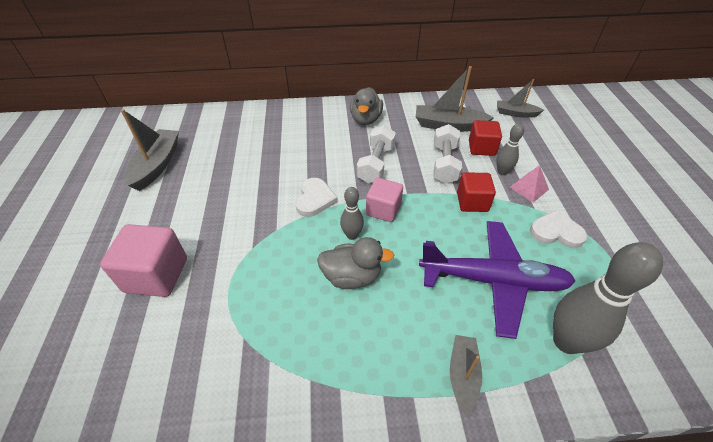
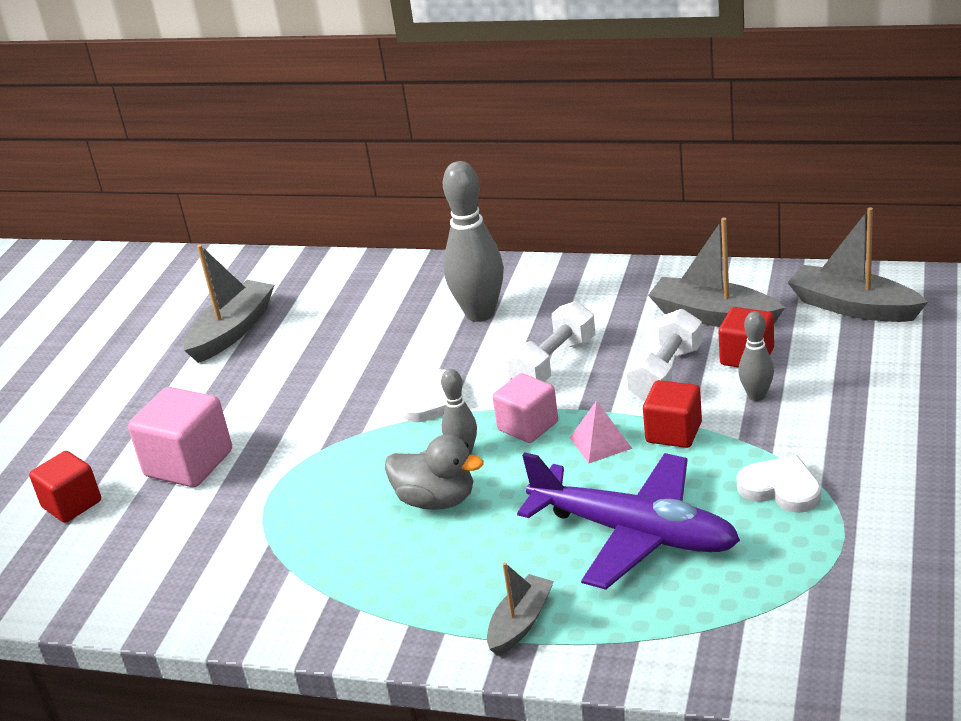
camera: 25 degrees right, 15 degrees down
(66, 330) = (72, 504): none -> red cube
(366, 119) = (576, 294): grey duck -> none
(515, 113) = (853, 307): grey boat -> grey boat, size x1.61
(529, 188) = (784, 424): pink pyramid -> pink pyramid (600, 443)
(566, 341) = (689, 614): grey bowling pin -> grey bowling pin (480, 314)

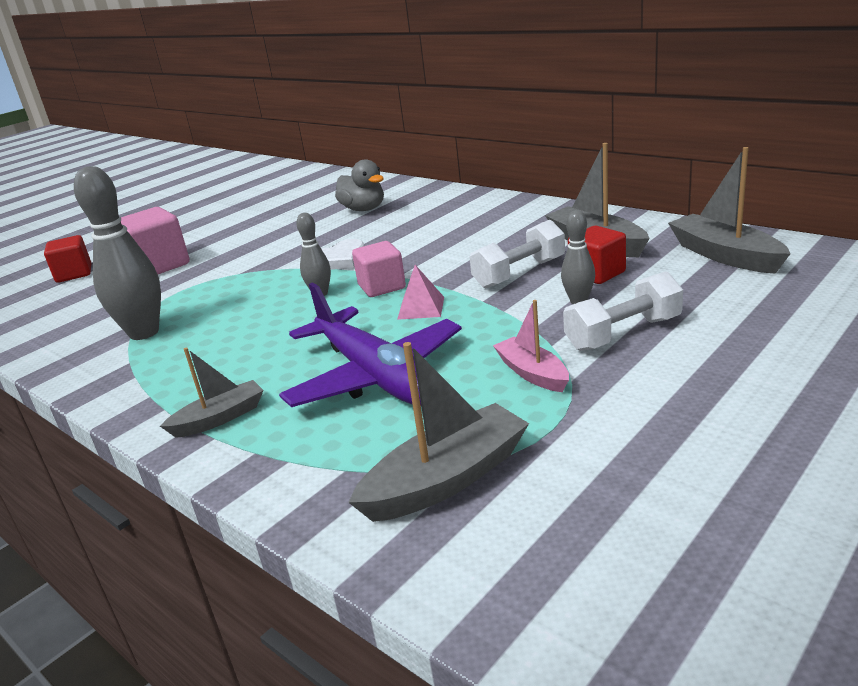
camera: 25 degrees right, 5 degrees down
(232, 331) = (271, 204): grey boat -> grey boat (447, 479)
(436, 500) = (267, 319): grey duck -> grey duck (363, 209)
(480, 314) = (427, 216): grey bowling pin -> grey bowling pin (144, 333)
(553, 363) = (444, 252): white dumbbell -> white dumbbell (623, 333)
(673, 432) = (484, 313): red cube -> none
(781, 488) = (532, 373): white heart -> pink boat

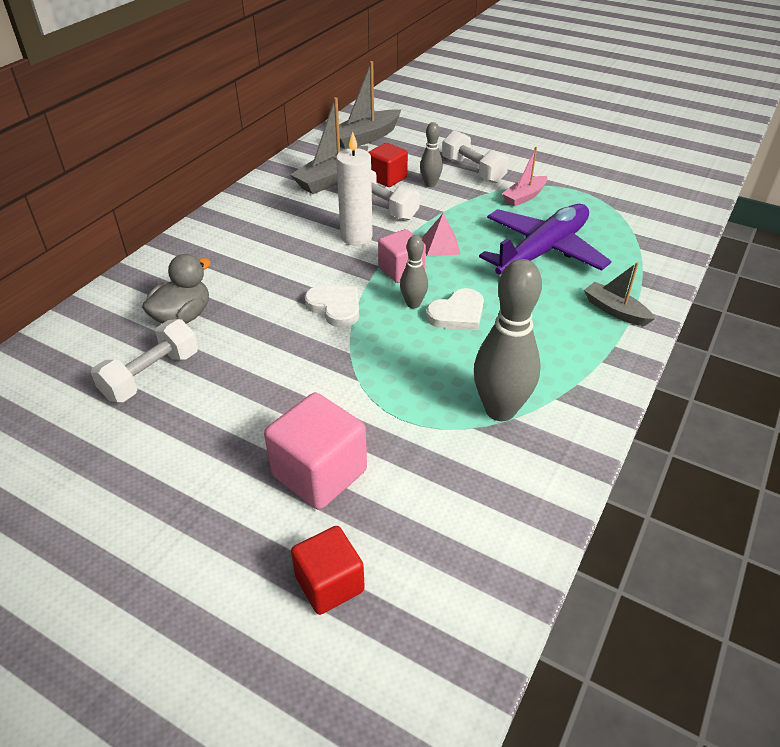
camera: 105 degrees left, 15 degrees up
(289, 316) = (457, 314): none -> white heart
(302, 209) = (151, 375): none -> white dumbbell
(447, 479) = (630, 215): grey boat -> none
(457, 262) = (356, 237): none -> white candle

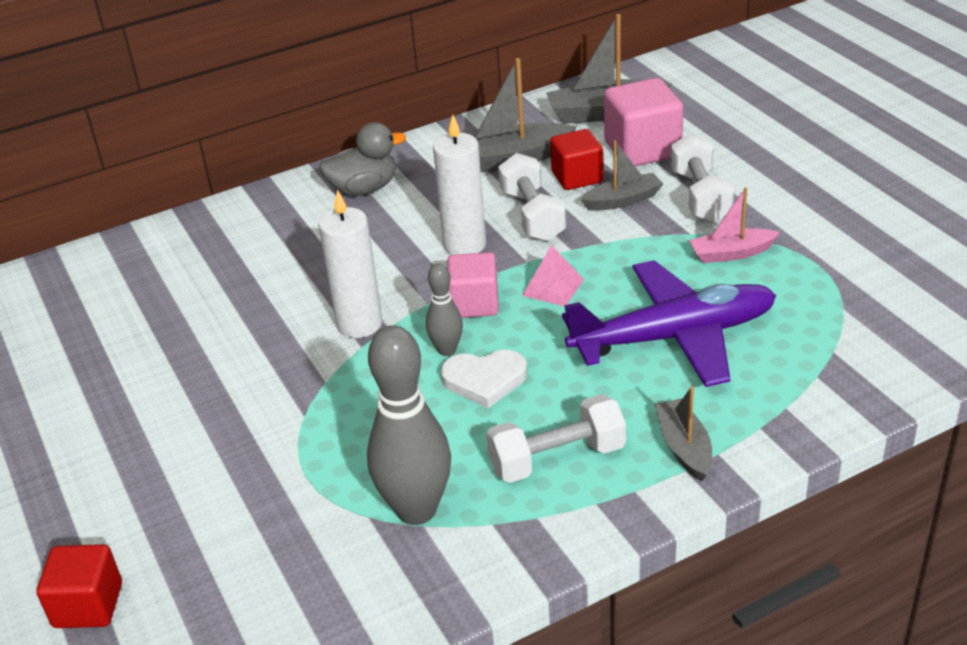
camera: 35 degrees right, 5 degrees down
(151, 375) = (123, 335): white dumbbell -> white dumbbell (557, 458)
(183, 317) = (203, 281): grey duck -> grey duck (364, 189)
(319, 473) = (177, 497): pink cube -> pink cube (642, 149)
(335, 307) = (359, 324): white heart -> white candle
(430, 184) = (623, 200): grey bowling pin -> grey boat

